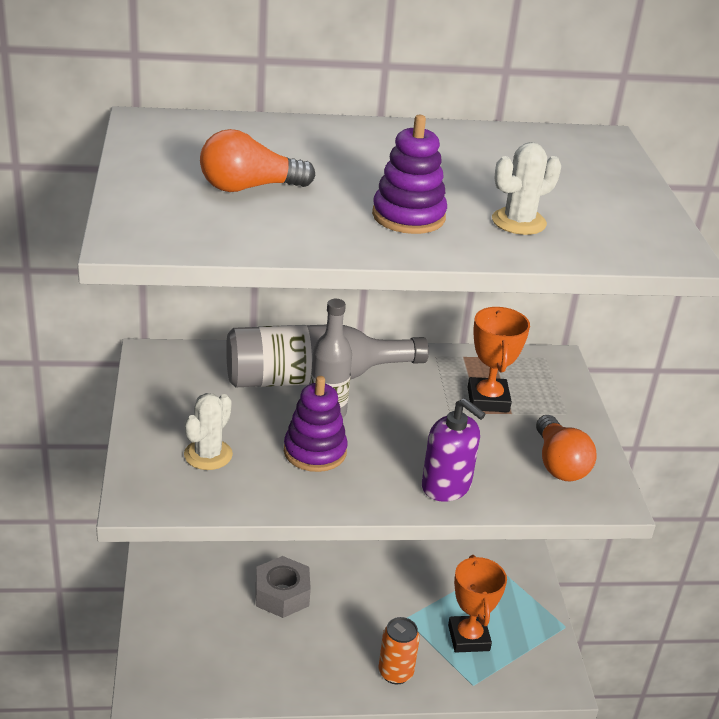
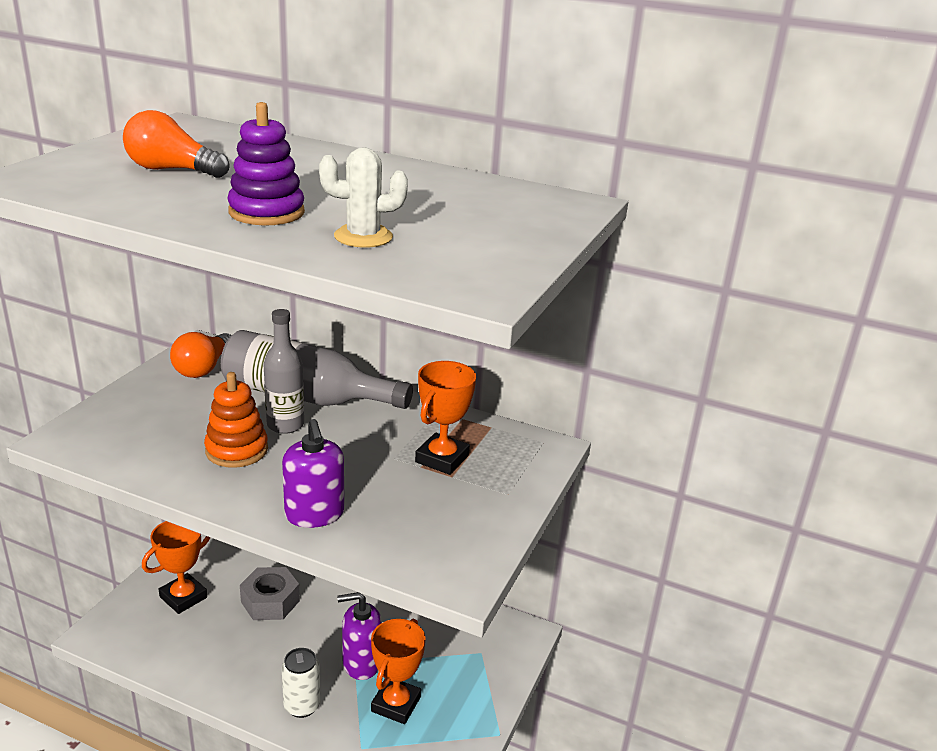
camera: 30 degrees right, 5 degrees down
(197, 623) = (183, 597): none -> orange trophy
(208, 455) = (150, 425): white cactus -> none
(315, 451) = (236, 450): purple stacking toy -> orange stacking toy
(395, 673) = (302, 706): orange can -> white can
(410, 616) = (361, 663): none -> purple soap dispenser
(559, 463) = (446, 533): orange light bulb -> orange light bulb (204, 368)

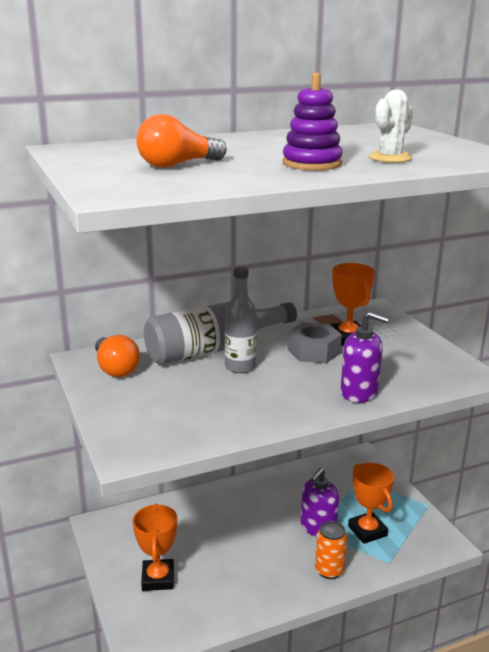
camera: 45 degrees left, 5 degrees down
(236, 450) = (247, 392): orange stacking toy -> none
(270, 601) = (215, 539): grey nut -> grey nut (313, 351)
(302, 706) = (329, 570): white can -> orange can

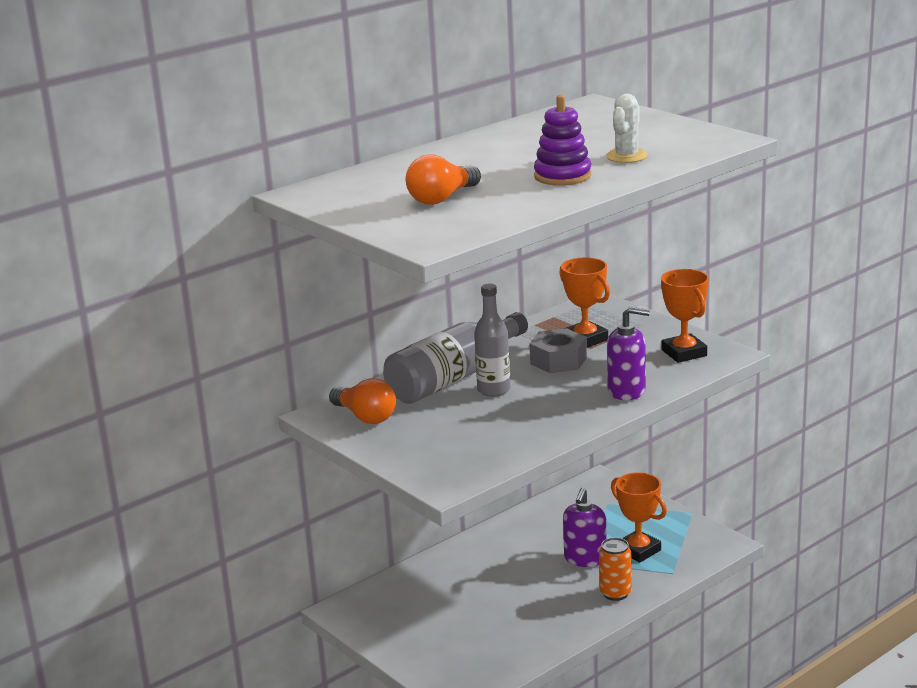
camera: 15 degrees left, 0 degrees up
(158, 578) = (441, 640): orange trophy -> orange trophy (684, 353)

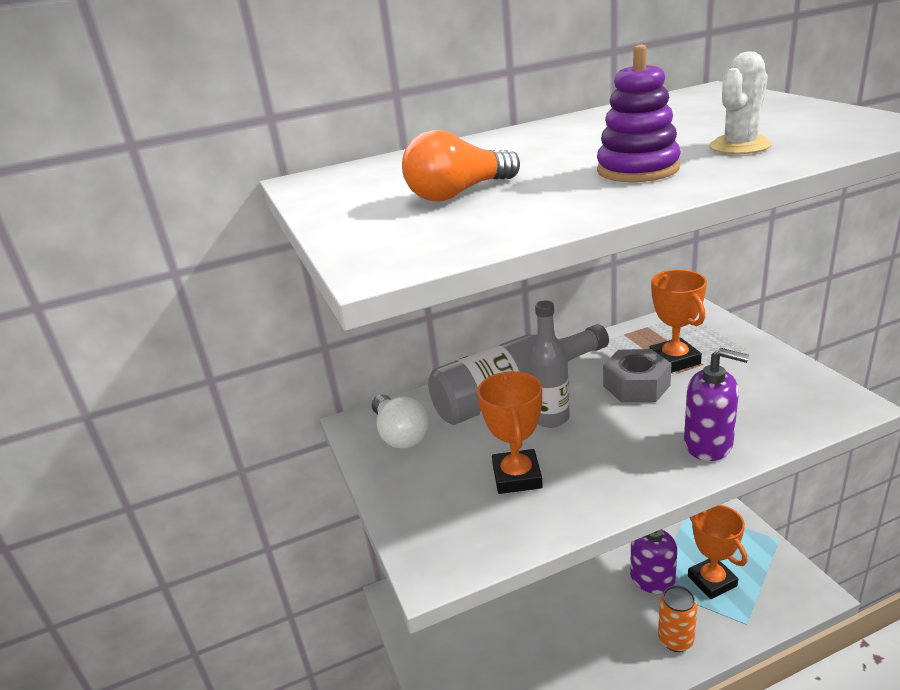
camera: 20 degrees right, 5 degrees up
(365, 417) = (400, 434): orange light bulb -> white light bulb
(684, 353) = (791, 395): orange trophy -> orange trophy (517, 477)

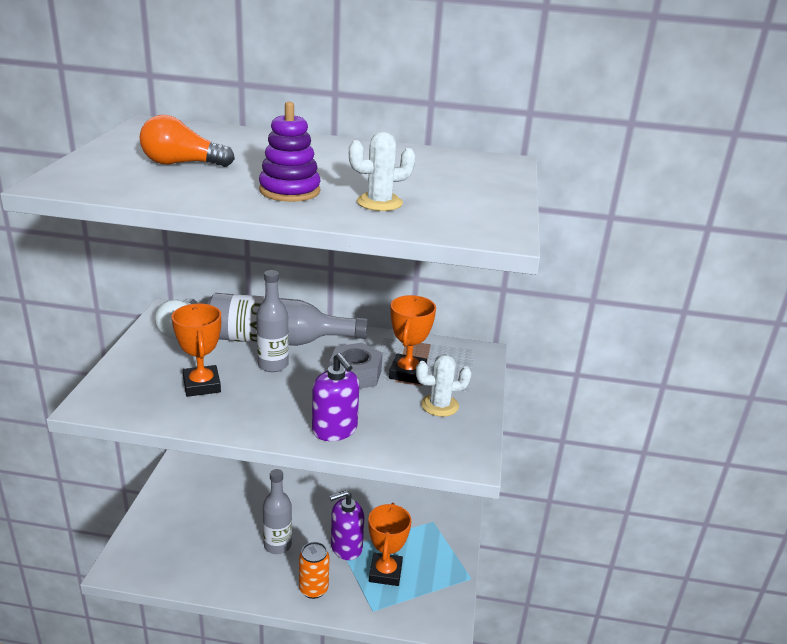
camera: 25 degrees right, 0 degrees up
(517, 477) = (201, 385): orange trophy -> orange trophy turned 45 degrees counterclockwise
(592, 620) = (277, 545): none -> grey bottle
(747, 372) = (439, 405): none -> white cactus

